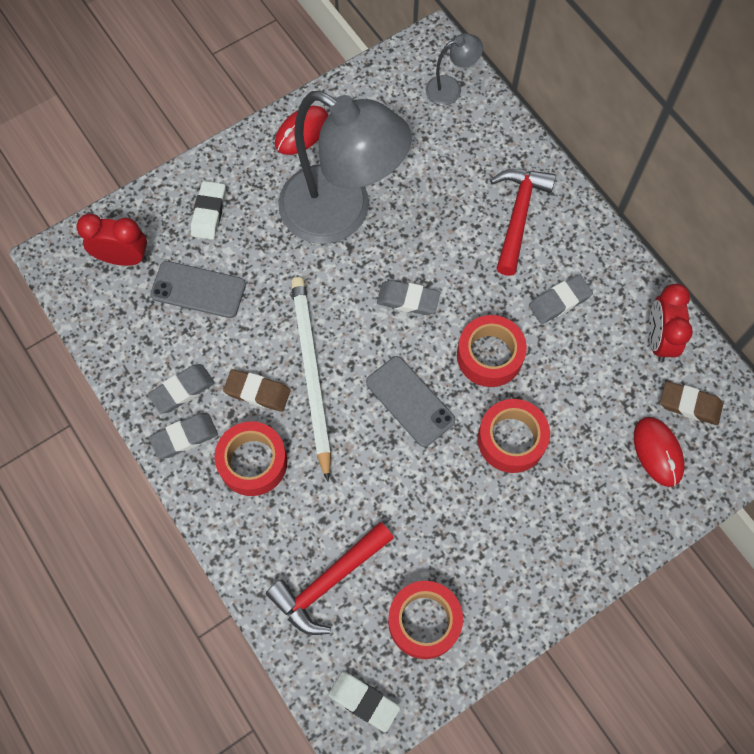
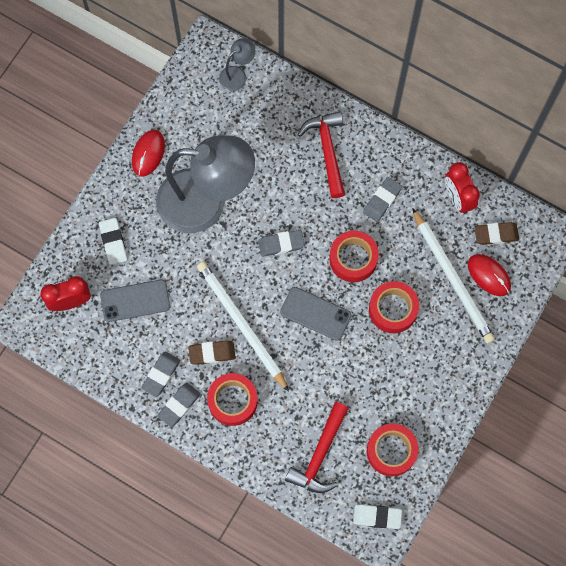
camera: 25 degrees left, 5 degrees up
(607, 434) = (452, 278): none -> white pencil

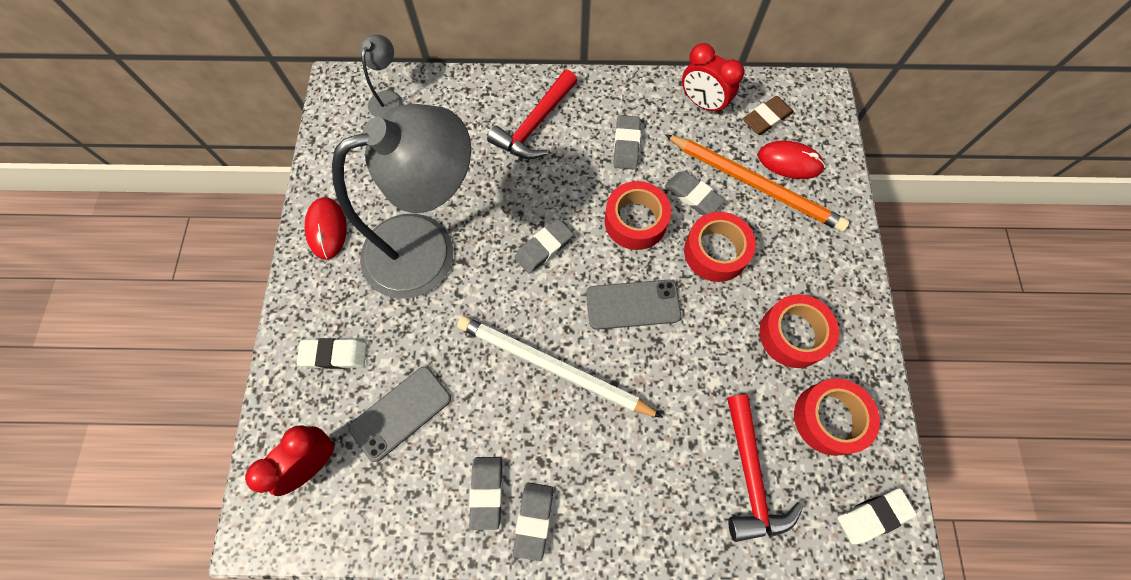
camera: 30 degrees left, 5 degrees down
(113, 242) = (334, 355): white eraser -> white eraser turned 45 degrees counterclockwise
(212, 353) = (537, 424): brown eraser -> none
(232, 401) = (599, 471): red tape -> red tape (793, 334)
(327, 150) = (534, 125): red hammer -> red hammer turned 105 degrees counterclockwise
(404, 263) = (693, 196): none -> grey eraser
(452, 278) = (754, 184): white pencil -> orange pencil

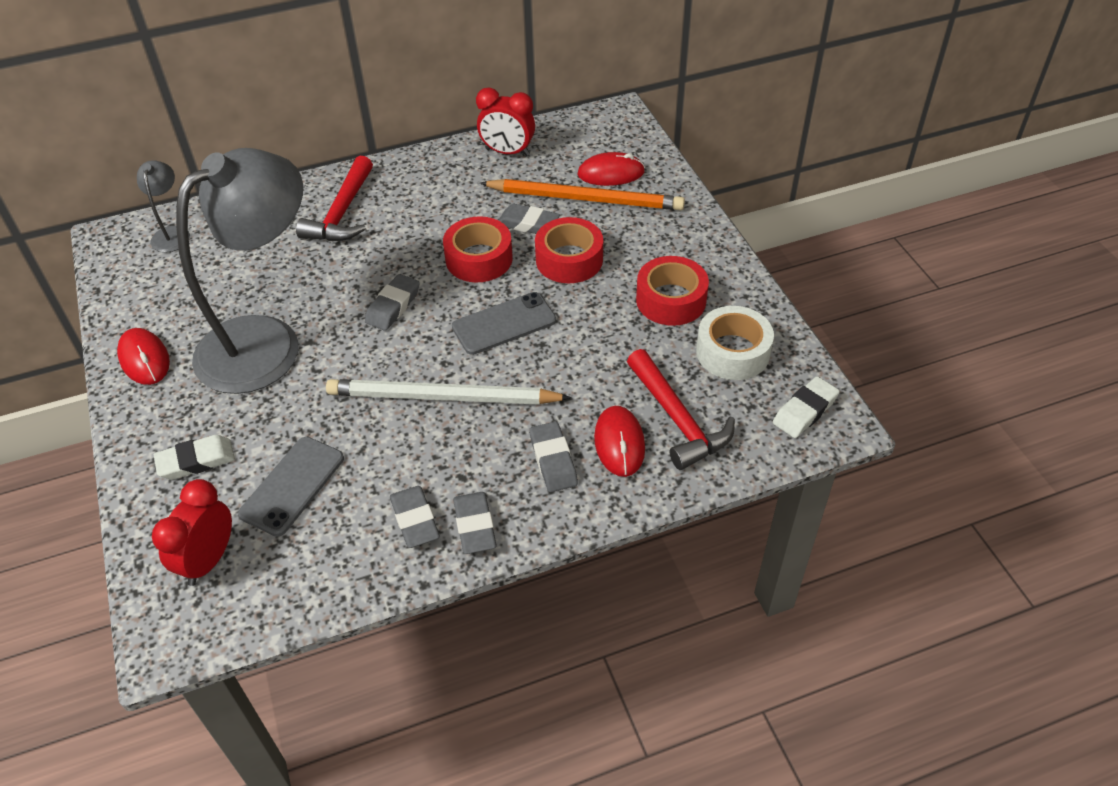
camera: 20 degrees left, 20 degrees down
(626, 145) = (444, 203): grey eraser -> grey eraser (553, 460)
(688, 481) = (619, 443): none -> red mouse
(766, 118) = (574, 147): brown eraser -> none
(829, 419) = (732, 352): red tape -> white tape

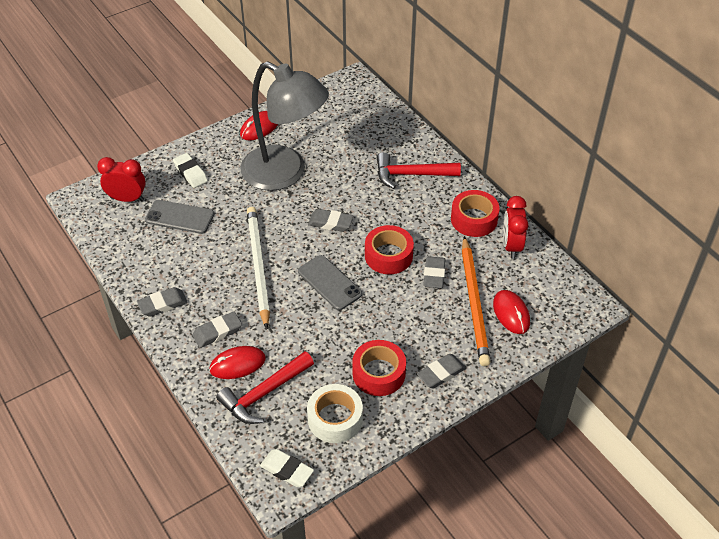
camera: 75 degrees right, 0 degrees up
(172, 233) = (365, 104): grey lamp -> none
(415, 520) = (163, 276): grey eraser -> grey eraser (441, 373)
(569, 259) = (403, 306): red tape -> red tape (474, 219)

